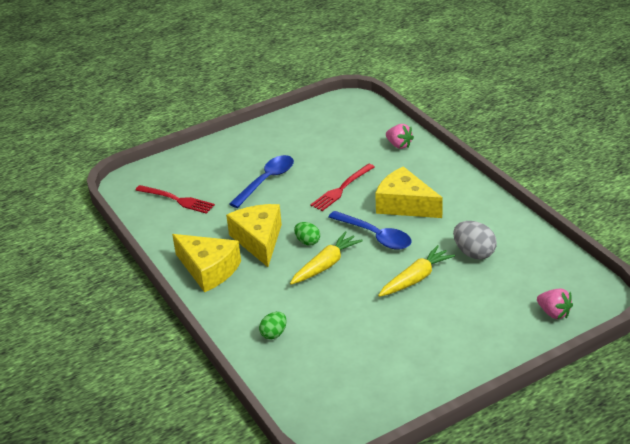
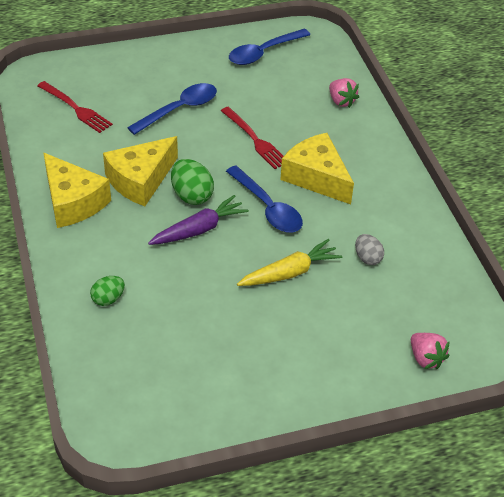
camera: 10 degrees right, 10 degrees up
(259, 240) = (140, 180): yellow cheese -> yellow cheese turned 135 degrees counterclockwise
(307, 242) = (191, 195): green egg -> green egg, size x1.58
(317, 123) = (264, 52): none -> blue spoon
(325, 265) = (199, 229): yellow carrot -> purple carrot
(341, 189) = (255, 140): red fork -> red fork turned 90 degrees counterclockwise
(474, 253) = (367, 258): grey egg -> grey egg, size x0.63

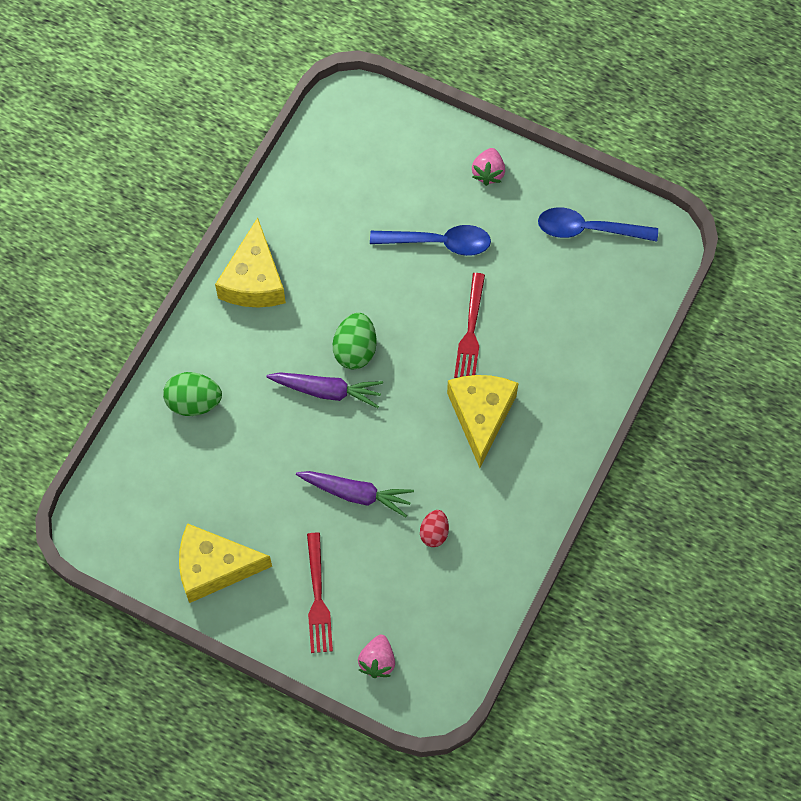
camera: 45 degrees right, 20 degrees up
(76, 108) = (350, 172): red fork -> red fork (318, 598)
(108, 299) = (194, 402): green egg -> green egg, size x1.58
(140, 180) = (329, 299): yellow cheese -> yellow cheese (214, 567)
(267, 207) = (405, 414): blue spoon -> none
(289, 272) = (356, 494): yellow carrot -> purple carrot
(341, 101) = (598, 347): pink strawberry -> pink strawberry (488, 173)
(367, 258) = (434, 533): grey egg -> red egg

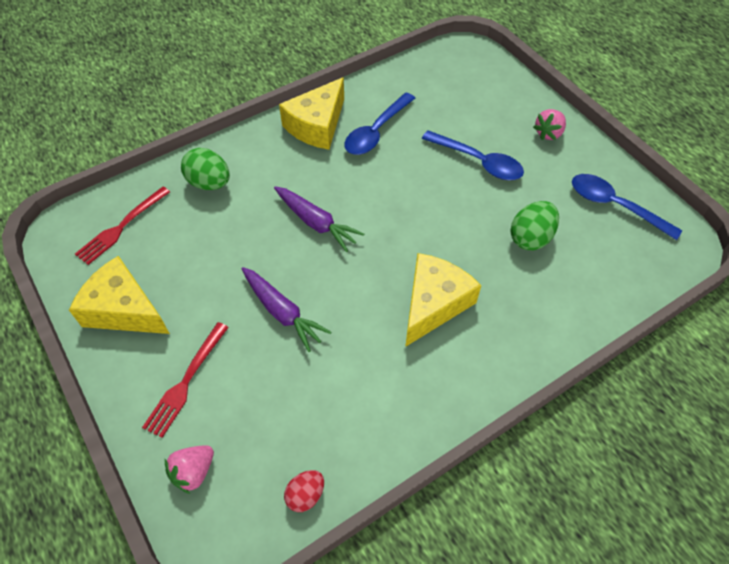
camera: 30 degrees right, 10 degrees down
(319, 257) = (376, 131): none -> blue spoon
(355, 350) = (360, 205): green egg -> green egg (530, 238)
(434, 533) = (327, 381): red egg -> red egg (305, 495)
(471, 331) = (465, 235): red fork -> red fork (121, 227)

